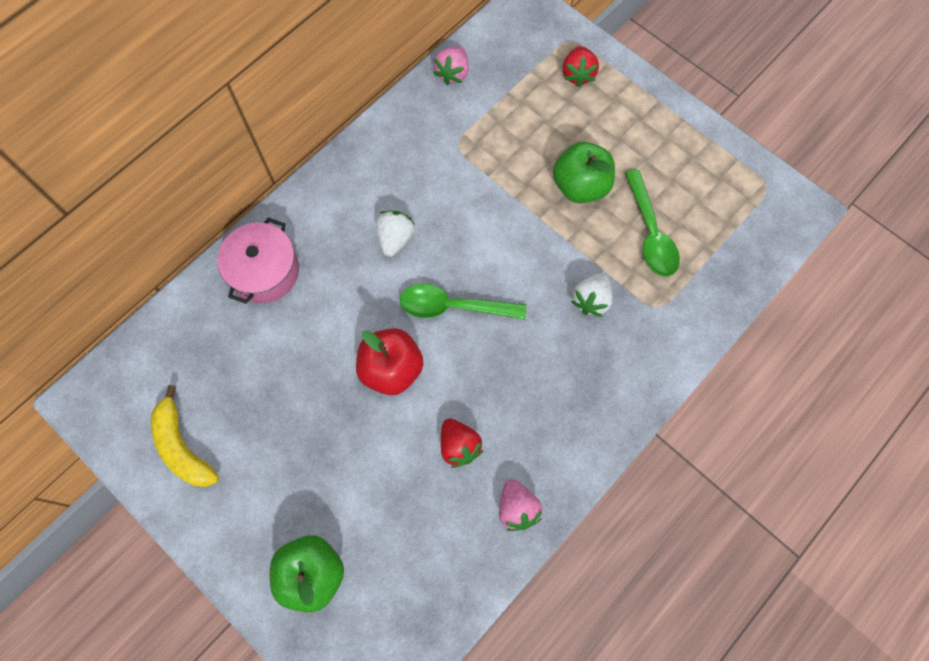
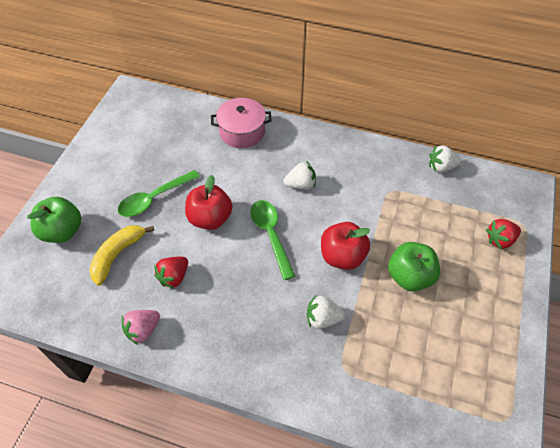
camera: 65 degrees right, 15 degrees down
(182, 446) = (119, 141): yellow banana -> yellow banana (117, 255)
(453, 73) = (441, 167): pink strawberry -> white strawberry
(522, 241) = (342, 256): none -> red apple
(651, 233) = (402, 340): green spoon -> green spoon (154, 199)

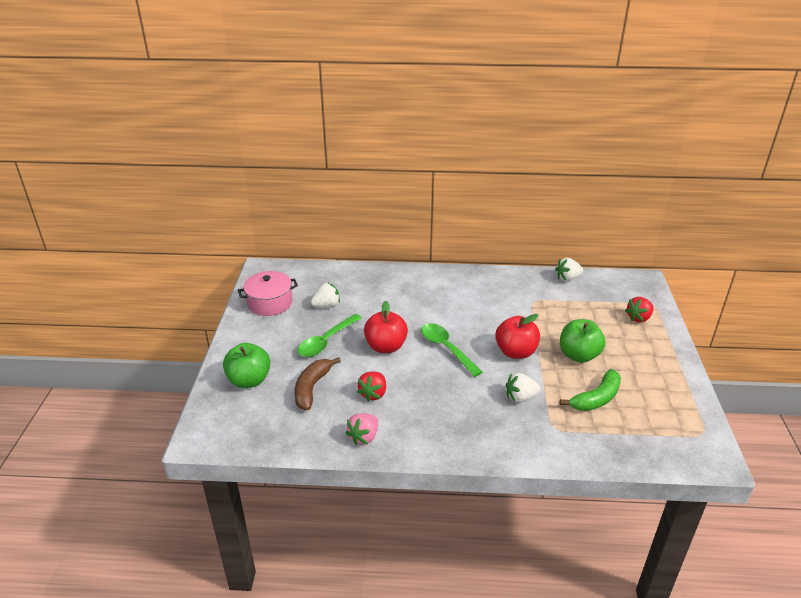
camera: 15 degrees left, 20 degrees down
(117, 255) = (312, 388): yellow banana -> brown banana
(242, 132) = (384, 281): pink pot -> pink pot (270, 303)
(300, 185) = (455, 309): white strawberry -> white strawberry (326, 305)
(405, 341) = (596, 398): none -> green banana

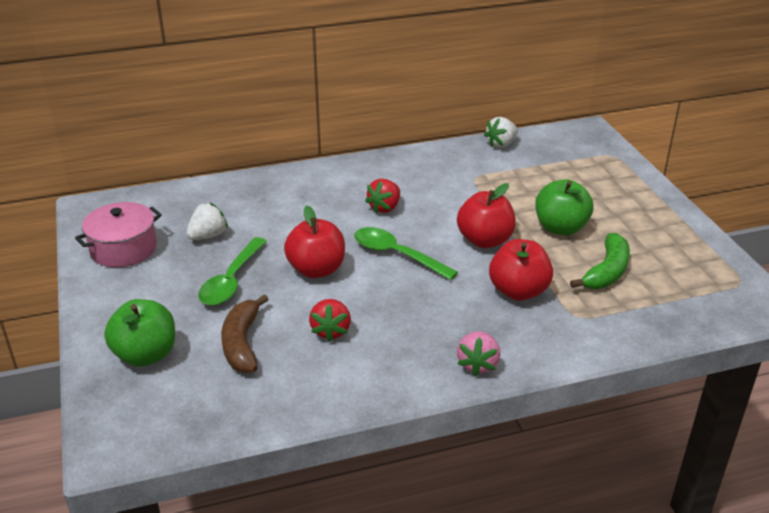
camera: 20 degrees left, 0 degrees up
(364, 437) = (346, 387): pink strawberry -> pink strawberry (478, 364)
(520, 397) = (518, 291): white strawberry -> red apple
(638, 318) = (605, 172): red strawberry -> red strawberry (385, 207)

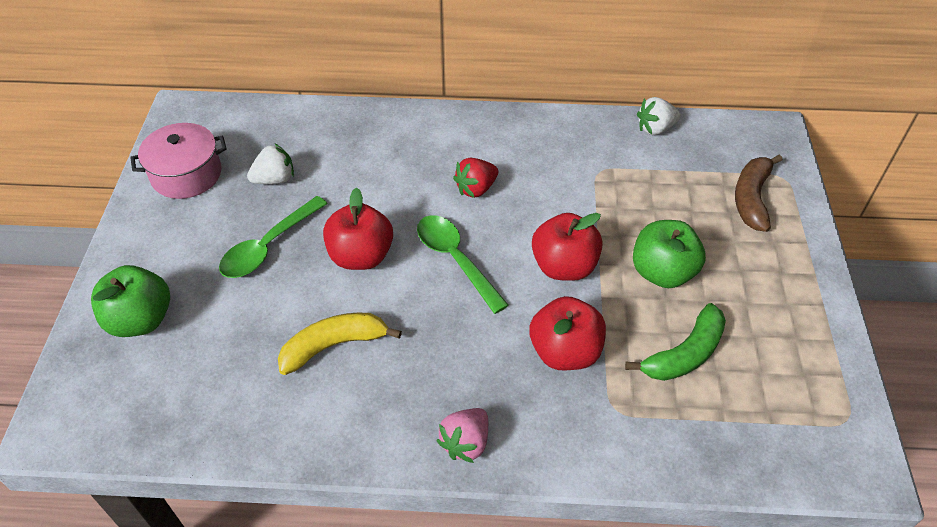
camera: 20 degrees right, 15 degrees up
(242, 343) = (238, 334): brown banana -> brown banana (751, 198)
(331, 331) = (334, 345): red strawberry -> yellow banana

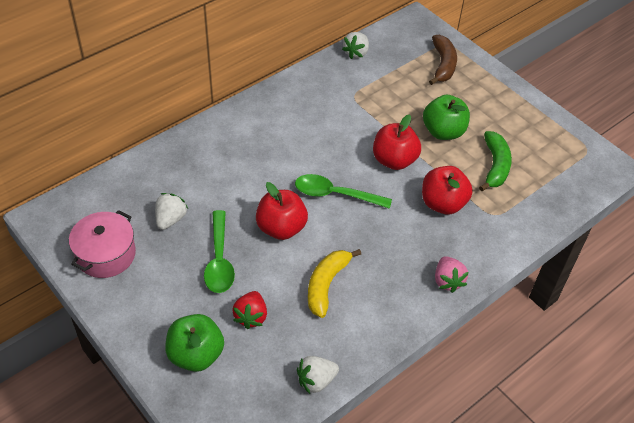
camera: 45 degrees left, 0 degrees up
(205, 435) = (316, 380): none -> white strawberry
(476, 189) = (299, 147): red strawberry -> red strawberry (251, 316)
(751, 198) = (443, 65): brown banana -> brown banana turned 150 degrees counterclockwise

